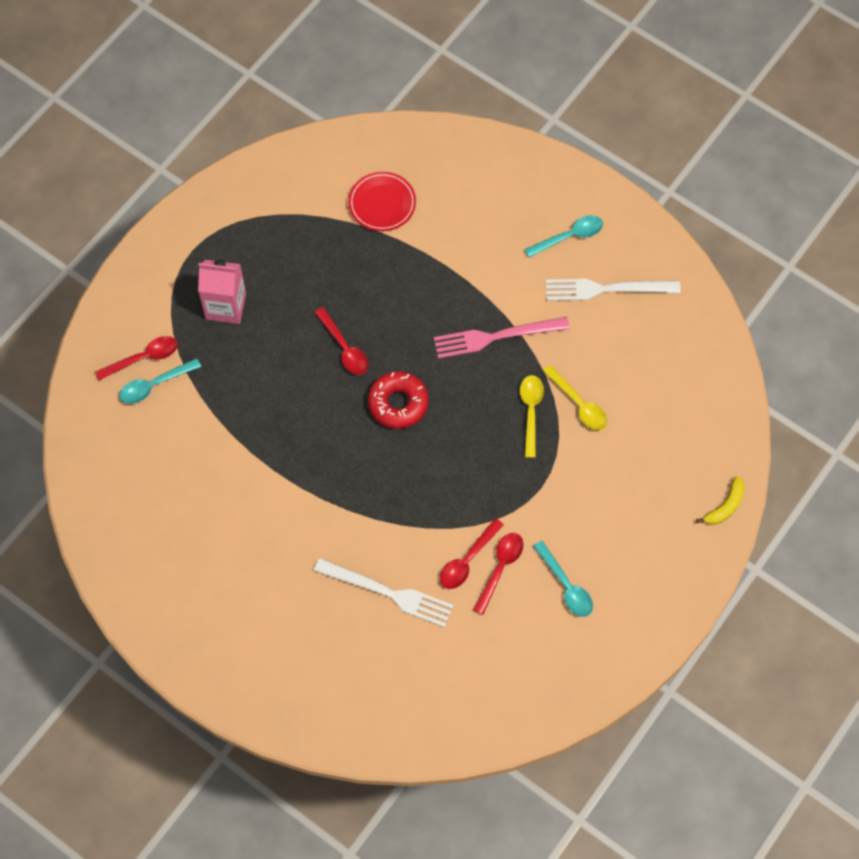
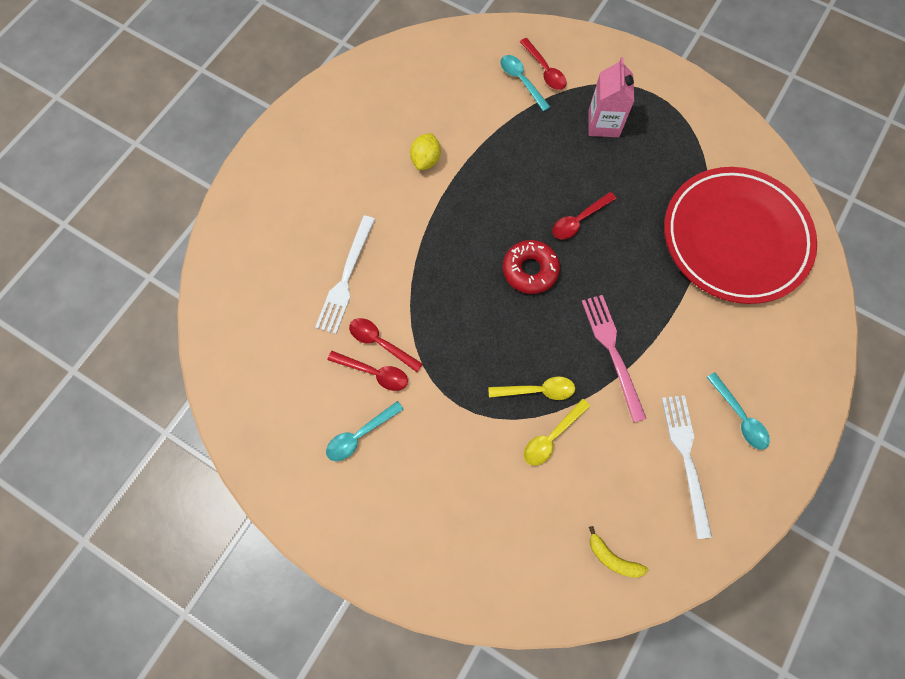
camera: 85 degrees right, 5 degrees up
(248, 498) = (426, 160): none -> yellow lemon
(382, 204) = (735, 238): red plate -> red plate, size x2.29
(725, 506) = (455, 597): yellow banana -> yellow banana (612, 558)

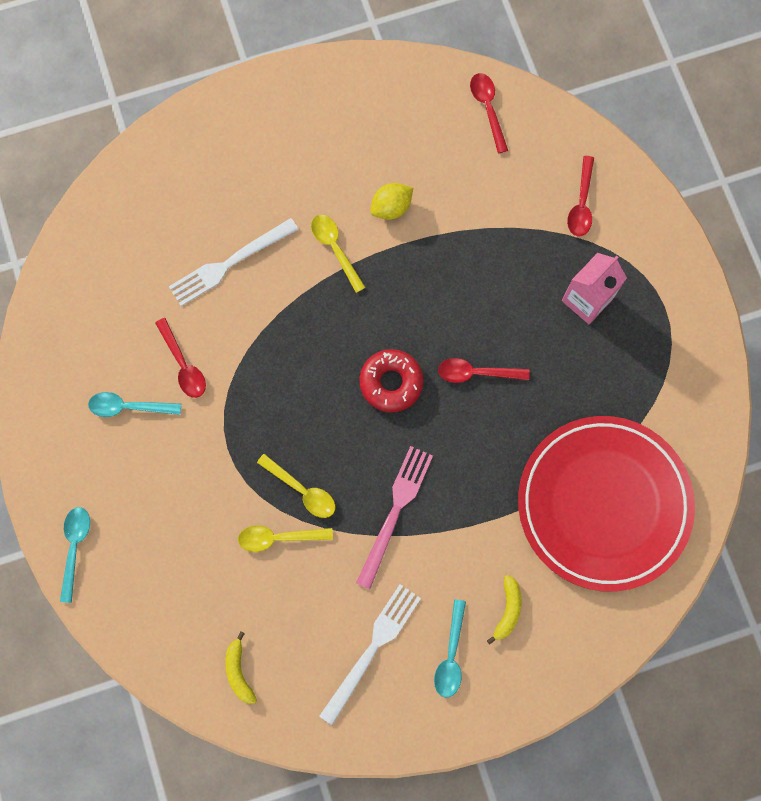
camera: 40 degrees right, 5 degrees up
(380, 343) = (210, 343): red spoon -> red spoon (487, 109)
(412, 213) = (335, 249): none -> yellow spoon
(521, 81) = (549, 197): turquoise spoon -> turquoise spoon (75, 547)
(745, 355) = (507, 610): none -> yellow banana

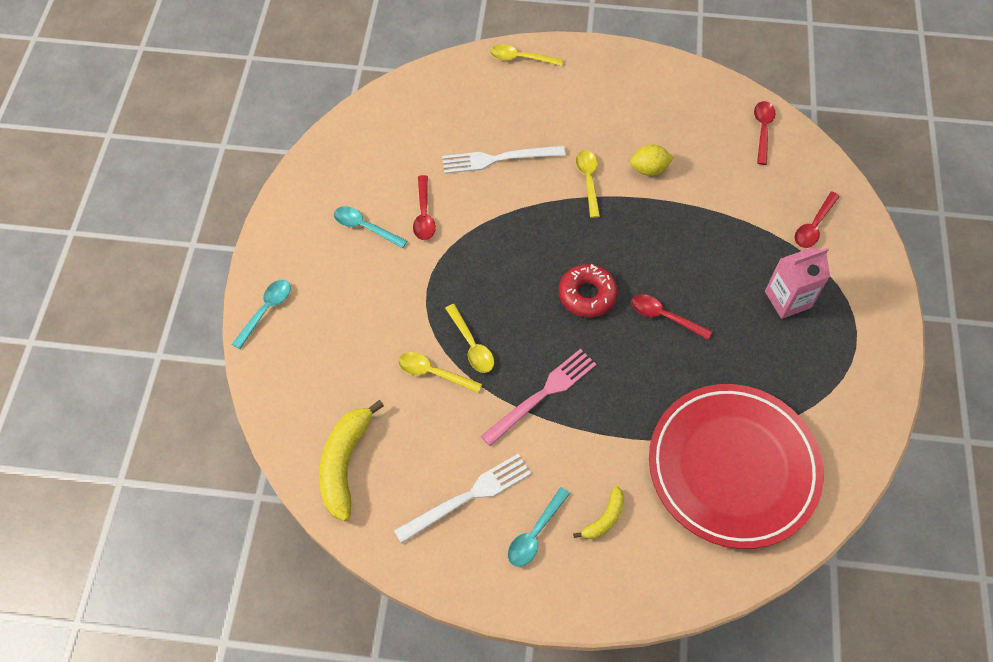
camera: 25 degrees right, 15 degrees down
(195, 125) = (520, 58): none -> yellow spoon
(239, 671) = (345, 463): yellow banana -> yellow banana, size x1.89

